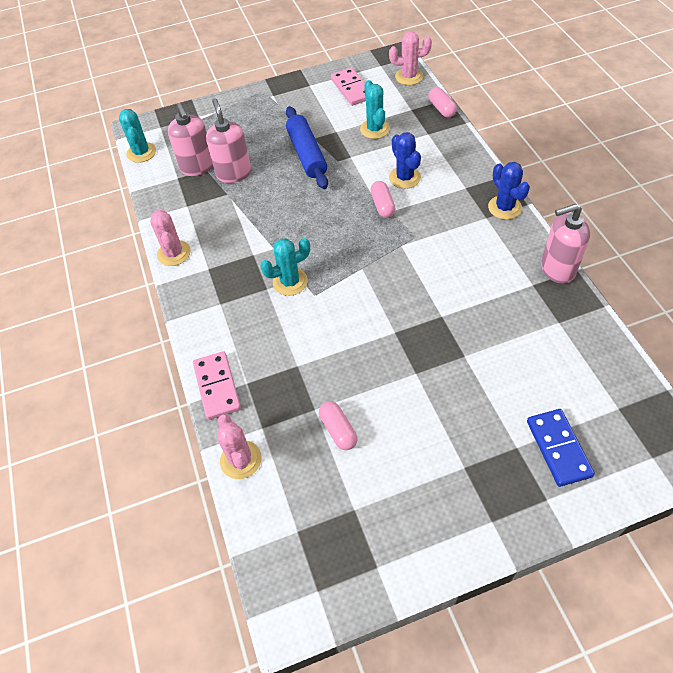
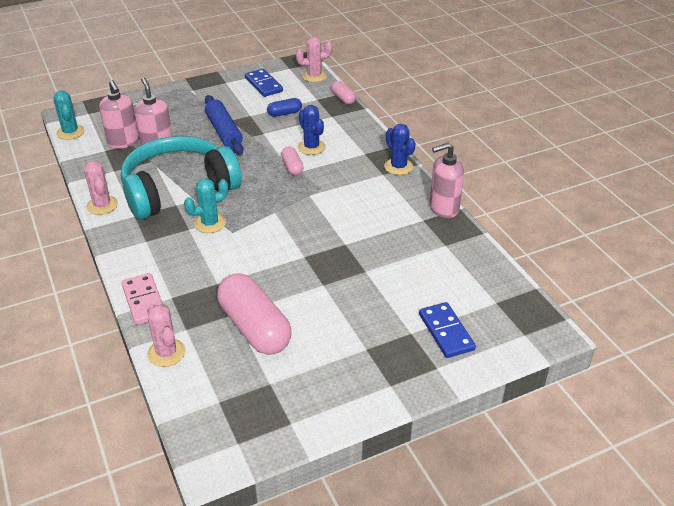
camera: 10 degrees left, 15 degrees down
(256, 234) = (178, 189): none -> turquoise headphones
(338, 430) = (255, 327): pink capsule -> pink capsule, size x2.12
(351, 89) = (263, 85): pink domino -> blue domino
(375, 129) = (284, 113): turquoise cactus -> blue capsule

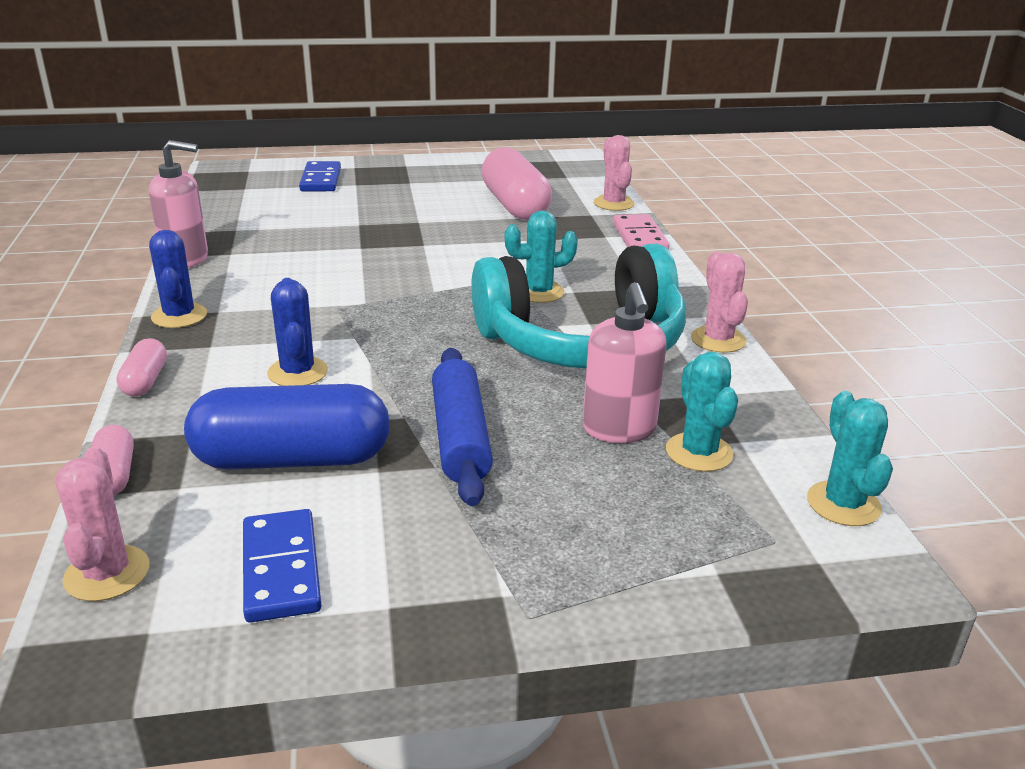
camera: 165 degrees left, 10 degrees down
(123, 142) = (699, 452): pink soap dispenser -> turquoise cactus
(284, 113) = (292, 459): blue capsule -> blue capsule, size x2.12
(292, 167) = (362, 345): pink capsule -> pink capsule (145, 381)
(314, 76) = (107, 573): pink cactus -> pink cactus turned 75 degrees clockwise

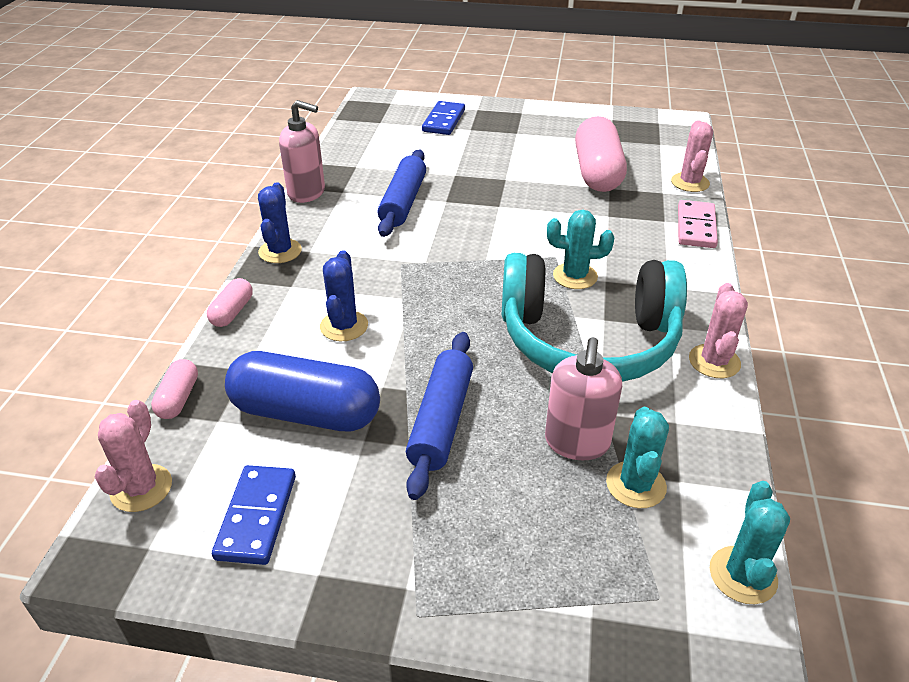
camera: 20 degrees right, 10 degrees up
(311, 254) = (403, 202): none -> blue rolling pin

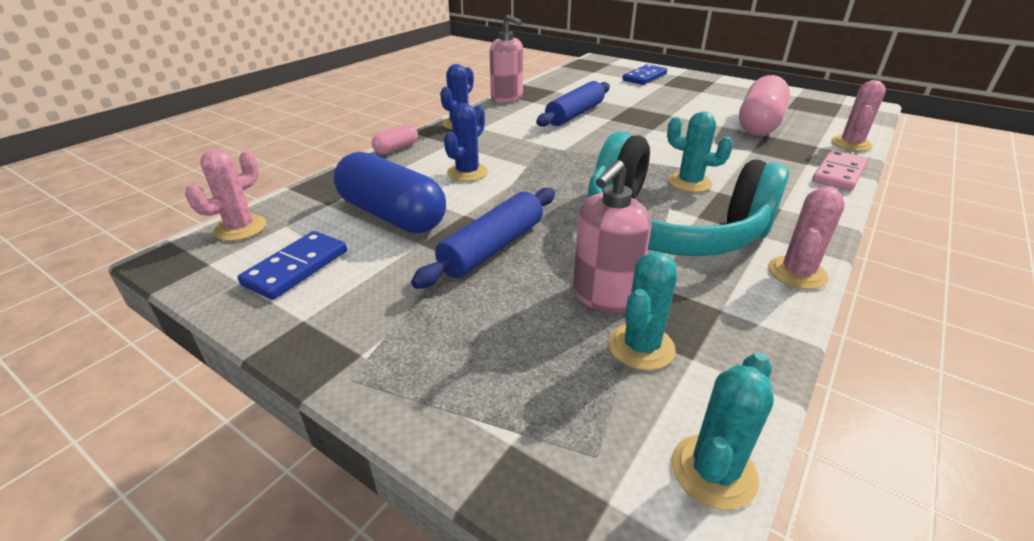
camera: 25 degrees right, 5 degrees down
(178, 398) = (315, 186): pink capsule -> none

